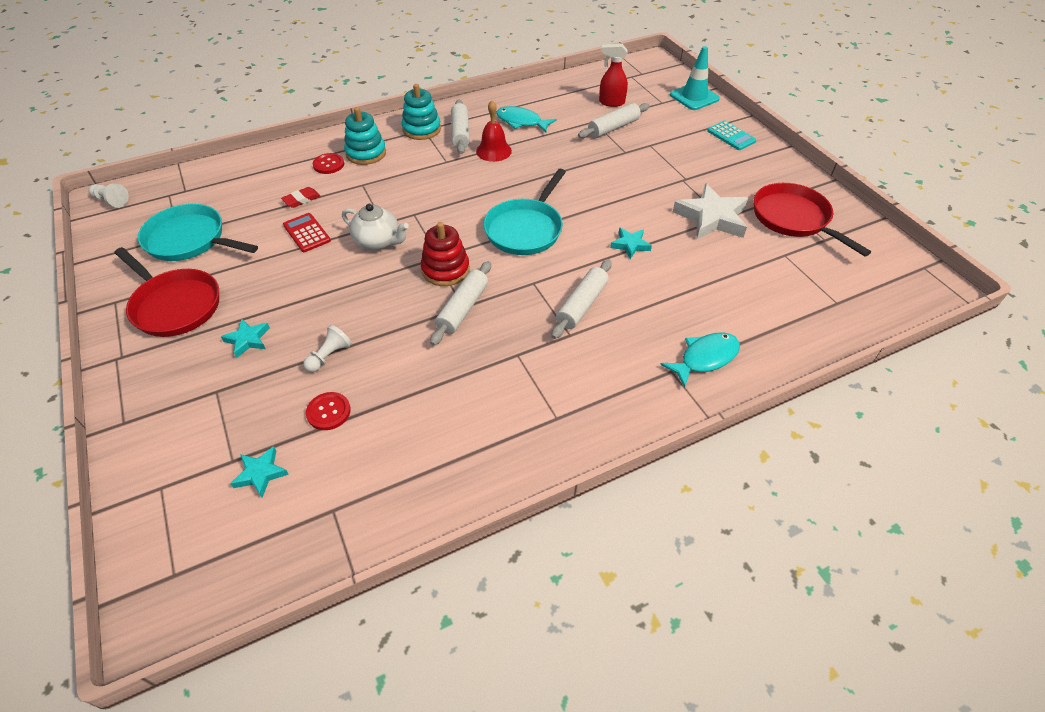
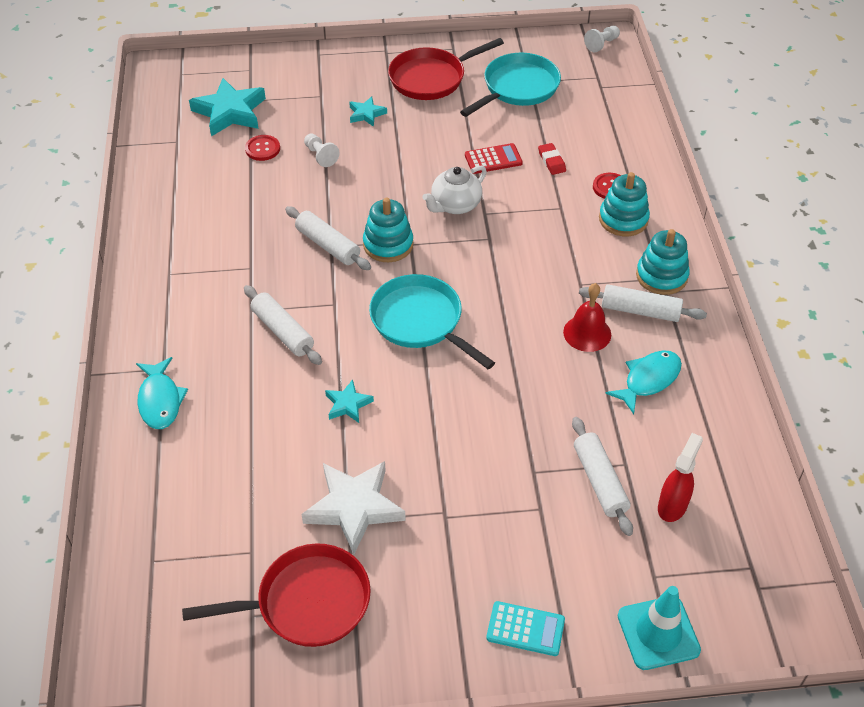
camera: 110 degrees right, 0 degrees up
(260, 473) = (230, 112): turquoise star -> turquoise star, size x1.93
(445, 270) = (388, 244): red stacking toy -> turquoise stacking toy
(731, 136) = (525, 629): turquoise calculator -> turquoise calculator turned 150 degrees counterclockwise

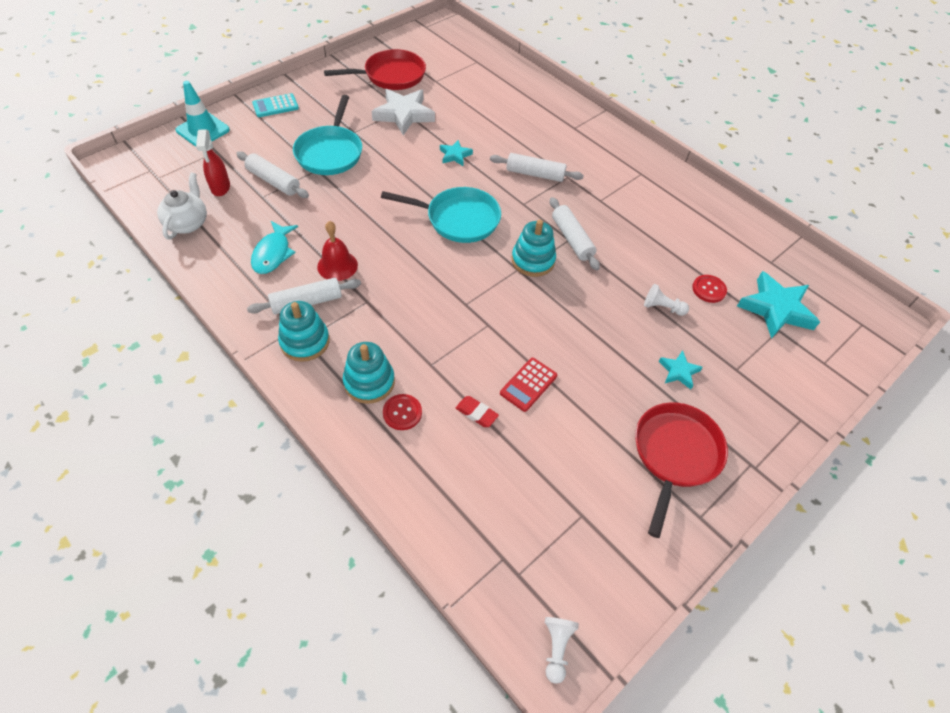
camera: 140 degrees right, 5 degrees up
(160, 400) = (555, 114): turquoise fish -> none
(307, 602) = (391, 76): red pan -> red pan turned 150 degrees counterclockwise
(328, 245) = (572, 239): white rolling pin -> white rolling pin turned 60 degrees clockwise
(455, 205) = (517, 319): white teapot -> white teapot (188, 223)
(517, 88) = (585, 496): turquoise pan -> turquoise pan (330, 152)

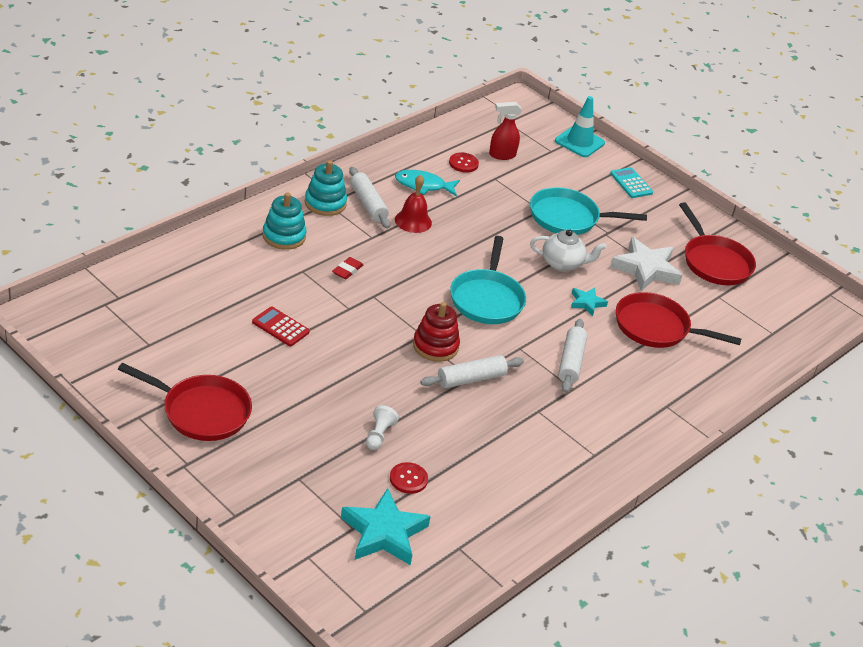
camera: 85 degrees right, 15 degrees down
(188, 223) = (453, 140): white teapot -> white teapot (563, 264)
(273, 181) = (517, 184): white rolling pin -> none
(402, 413) = (253, 253): red button -> red button (463, 163)
(476, 413) = (251, 293): red eraser -> red eraser (347, 270)
(481, 120) = (656, 328): none -> red pan
(533, 260) = (435, 346): turquoise stacking toy -> red stacking toy
(556, 648) = (46, 317): white pawn -> none
(678, 371) = (295, 432): turquoise star -> none

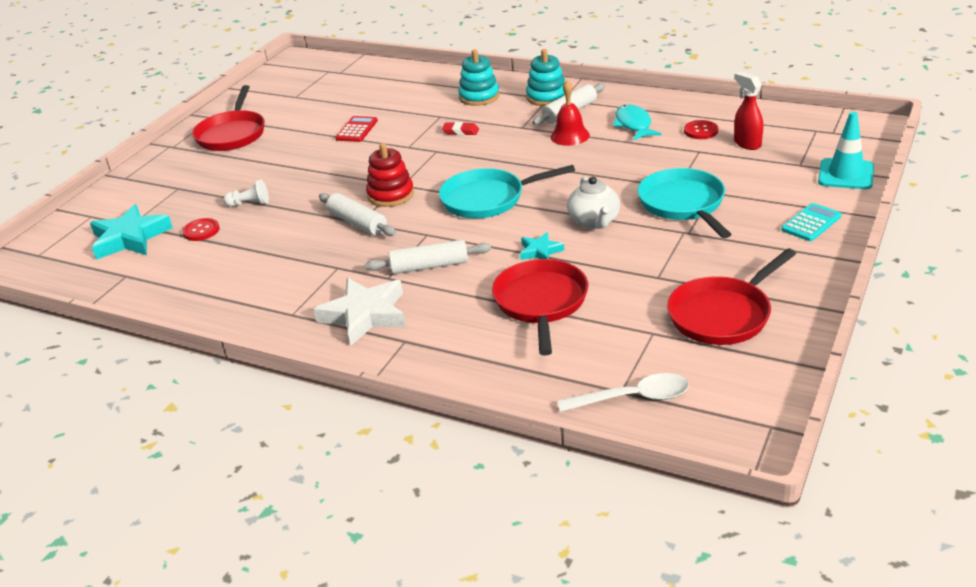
camera: 80 degrees right, 5 degrees down
(645, 269) = (647, 271): white star -> white star (365, 315)
(782, 331) = (633, 398): none -> white spoon

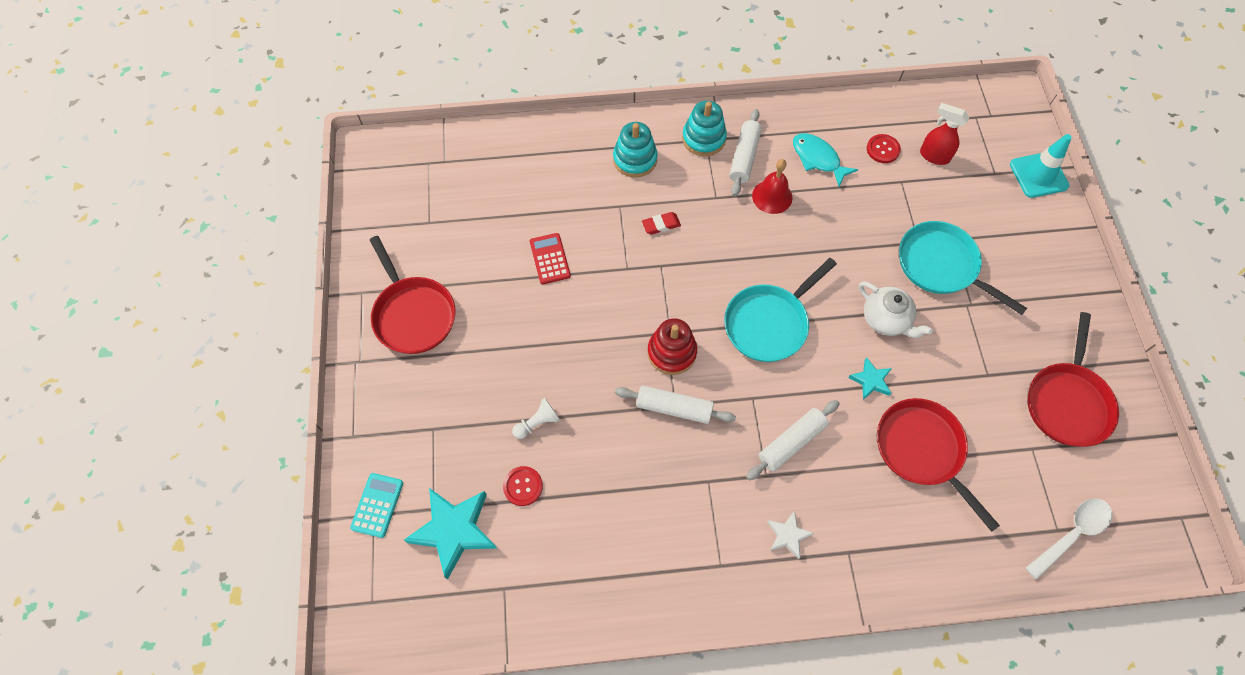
camera: 35 degrees left, 30 degrees up
(365, 315) = (788, 535): white star -> white star, size x0.52
(811, 223) = (1054, 254): turquoise calculator -> turquoise calculator (377, 505)

